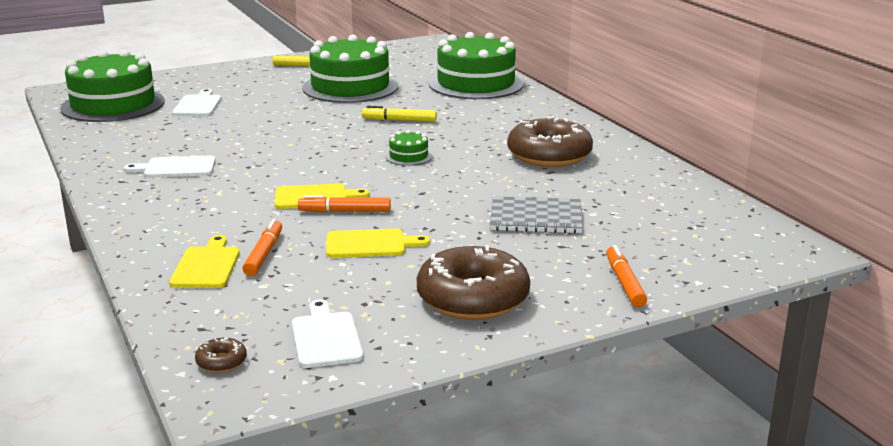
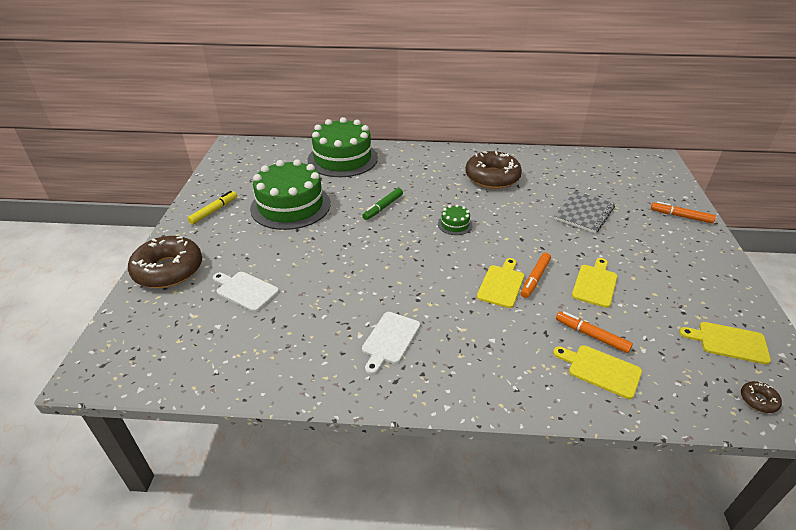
camera: 60 degrees left, 15 degrees up
(113, 105) = (182, 343): green cake -> none
(326, 337) = (728, 342): white cutting board -> yellow cutting board
(399, 120) = (383, 207): yellow marker -> green marker
(473, 298) = (687, 270): brown donut -> brown donut (168, 270)

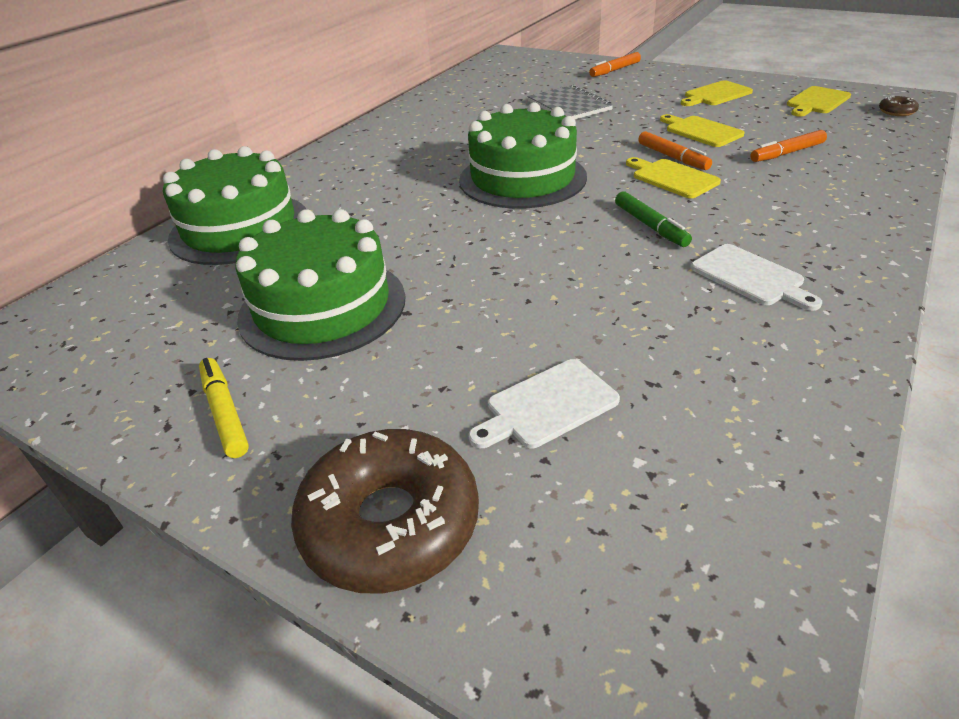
camera: 60 degrees left, 0 degrees up
(383, 207) = (426, 220): green marker -> green marker (650, 226)
(455, 224) = (522, 178): green cake -> green cake, size x2.41
(492, 177) = (441, 133): brown donut -> none
(600, 370) = (843, 162): yellow cutting board -> yellow cutting board (715, 94)

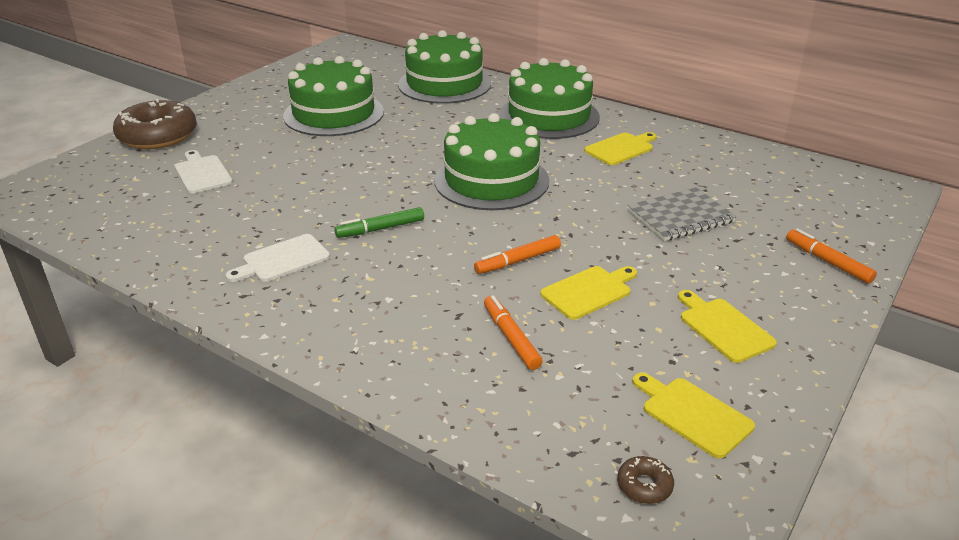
camera: 90 degrees right, 5 degrees down
(225, 412) = (255, 98): yellow marker -> none
(363, 160) = (549, 116): none -> green cake
(672, 178) = (469, 253): yellow cutting board -> yellow cutting board (621, 148)

